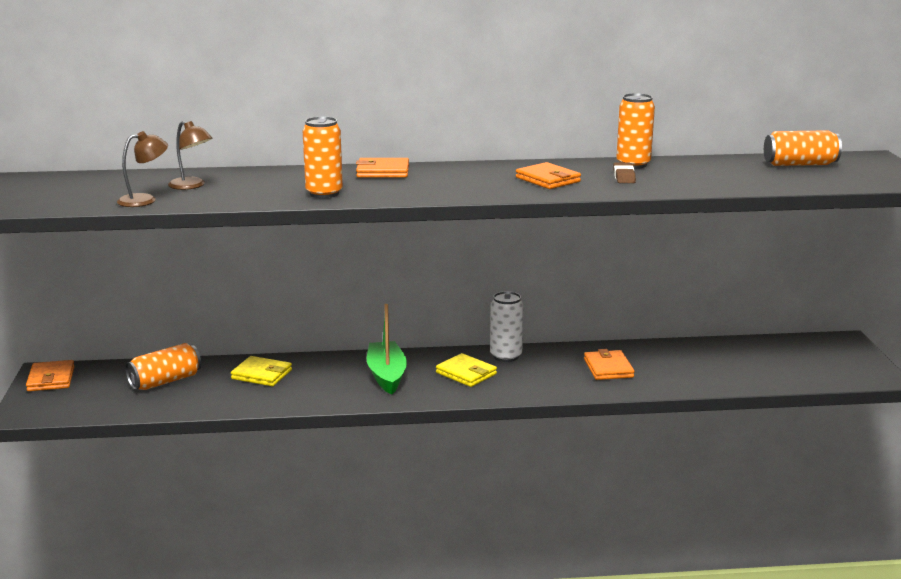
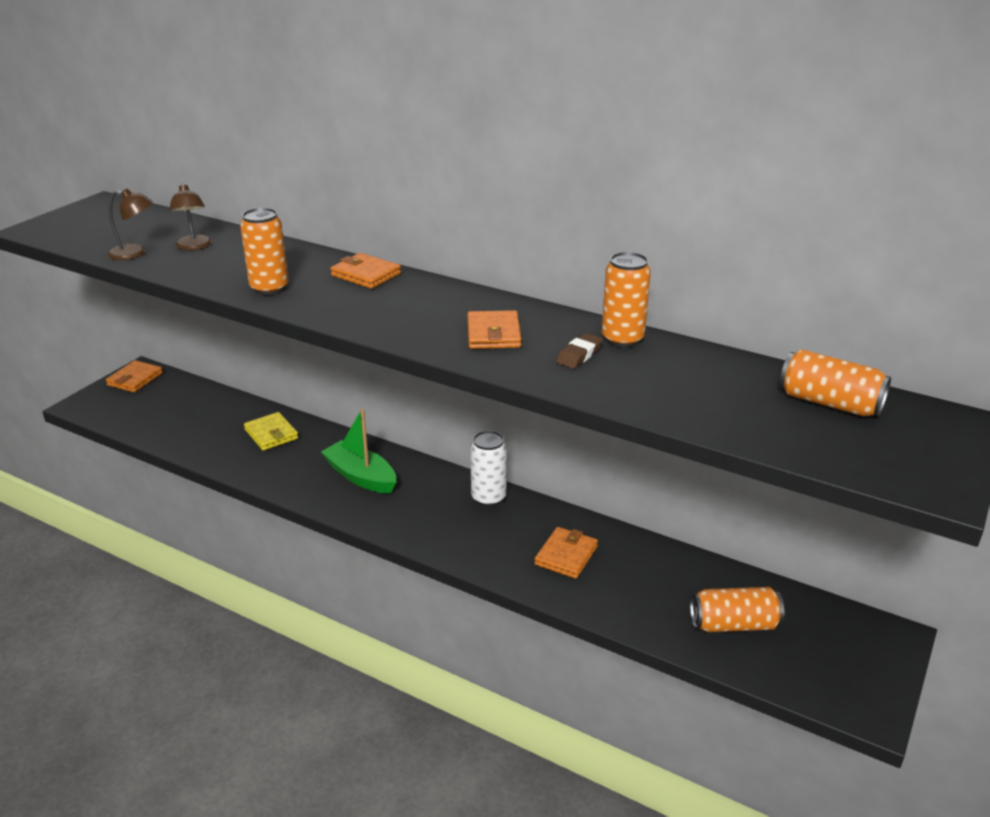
camera: 35 degrees right, 10 degrees up
(165, 381) = (199, 412): orange can -> orange can (734, 624)
(387, 375) = (361, 476): green boat -> green boat turned 75 degrees counterclockwise
(466, 373) = (428, 503): yellow wallet -> none

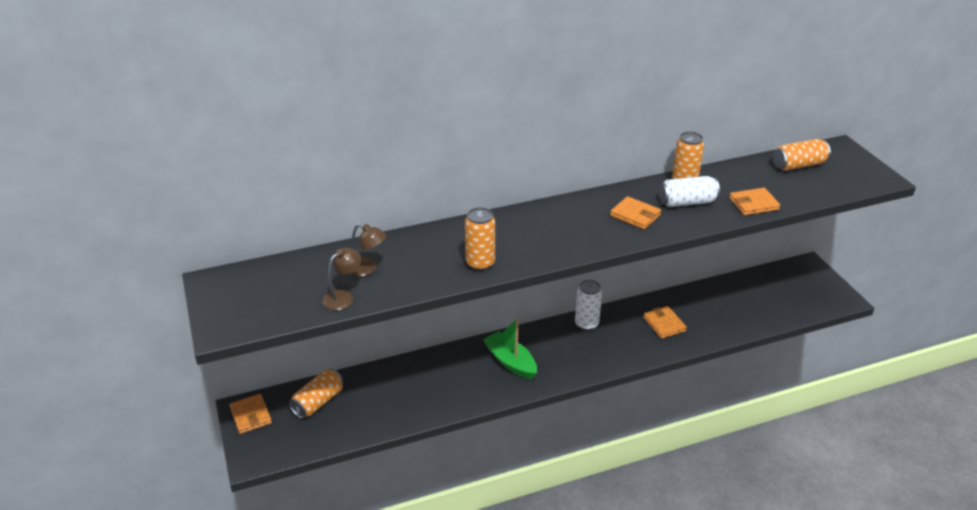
camera: 50 degrees left, 5 degrees up
(271, 434) = (416, 378): yellow wallet -> none
(361, 476) = (510, 362): green boat -> green boat turned 60 degrees clockwise
(366, 274) = (505, 223): orange wallet -> orange wallet (753, 204)
(579, 355) = (687, 202): brown eraser -> white can
(734, 624) = (763, 302): orange can -> orange can (318, 402)

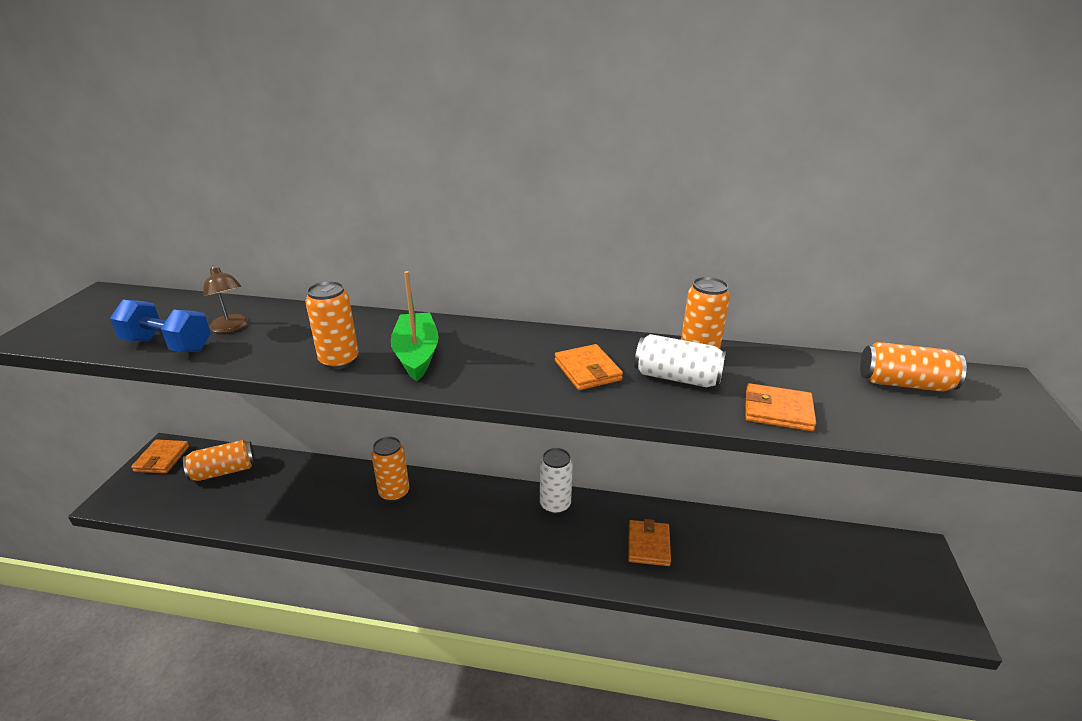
camera: 30 degrees right, 5 degrees down
(343, 297) = (167, 345): brown lamp -> blue dumbbell
(470, 361) = (394, 493): none -> orange can
(510, 362) = (433, 511): green boat -> green boat (416, 354)

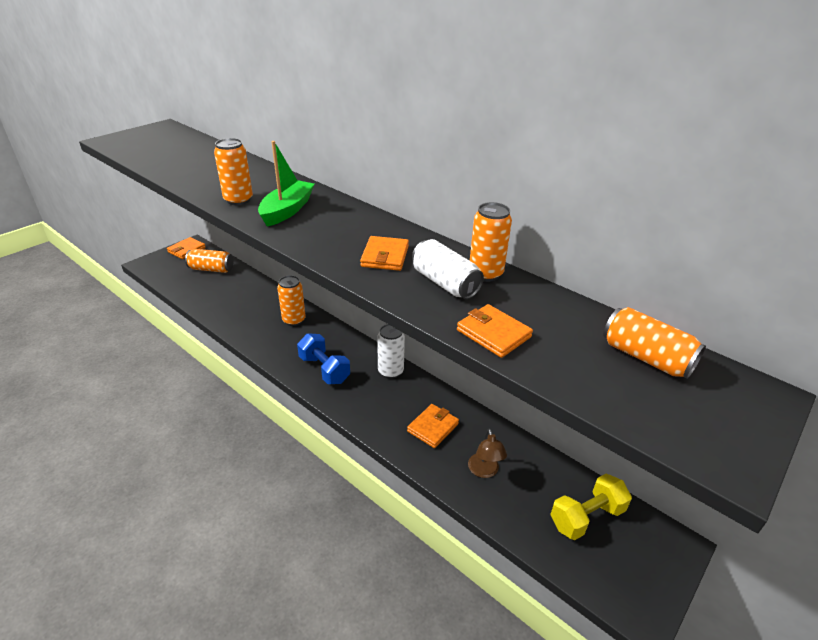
camera: 30 degrees right, 5 degrees up
(167, 345) = (162, 164): blue dumbbell -> blue dumbbell (324, 369)
(231, 328) = (204, 163): brown lamp -> brown lamp (484, 471)
(844, 563) = (586, 517): none -> yellow dumbbell

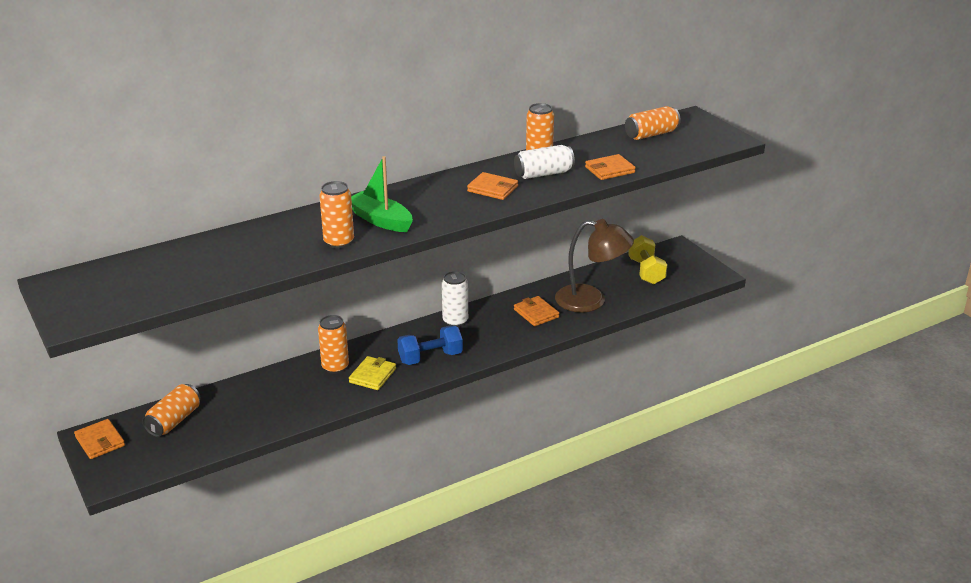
camera: 70 degrees left, 5 degrees down
(287, 342) = (372, 375): none -> yellow wallet
(484, 471) = (591, 300): brown lamp -> brown lamp, size x1.99

